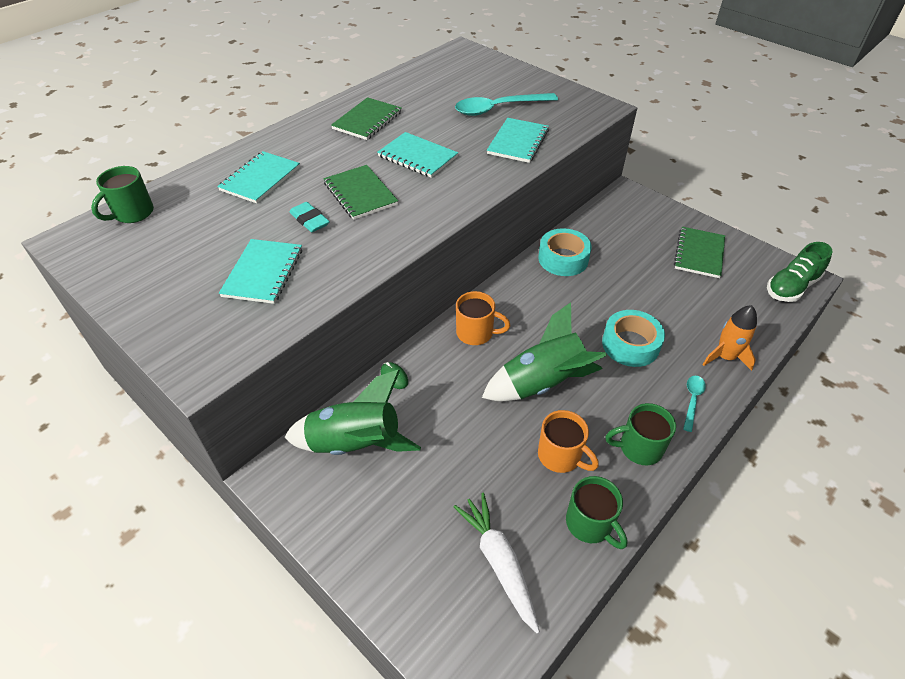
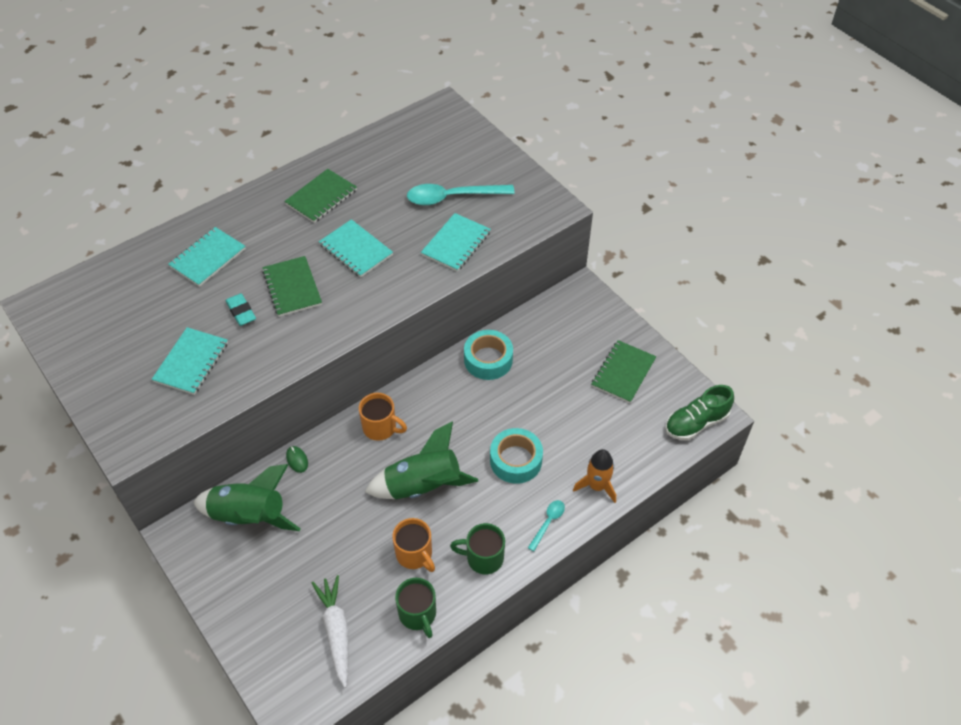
camera: 10 degrees right, 5 degrees up
(132, 213) = (93, 283): green mug -> none

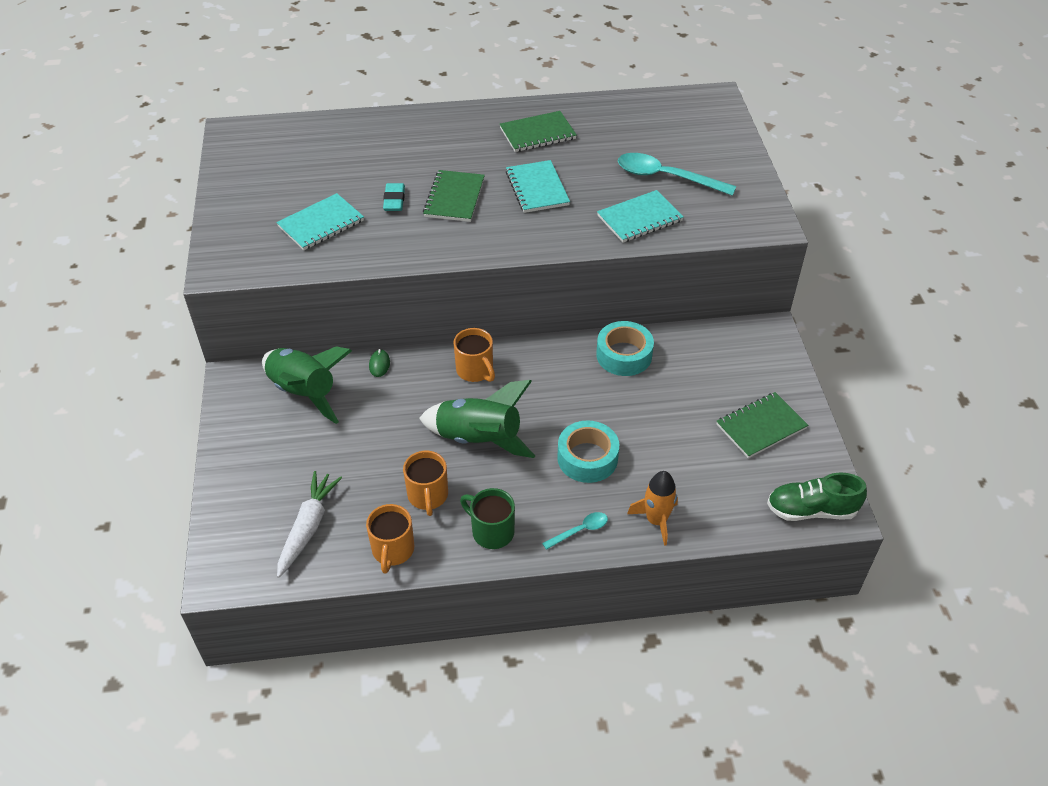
camera: 30 degrees right, 5 degrees down
(208, 258) = (398, 146): turquoise notebook -> none
(418, 614) = (393, 550): green mug -> orange mug

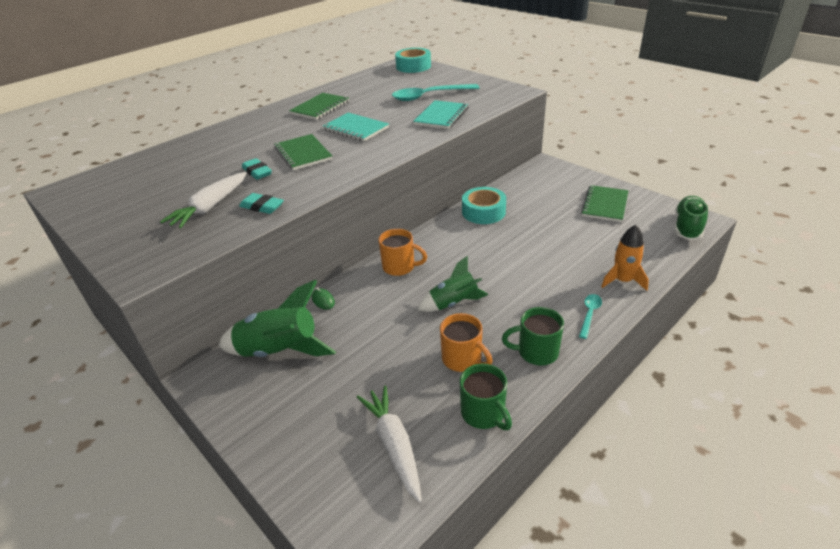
camera: 35 degrees left, 10 degrees down
(321, 224) = (210, 207): turquoise notebook -> white carrot
(359, 249) = (262, 207): none -> turquoise eraser
(393, 550) = (484, 413): orange mug -> green mug
(479, 439) = (453, 303): green rocket -> green rocket, size x0.64
(587, 458) = (536, 273): turquoise tape -> turquoise tape (413, 66)
(811, 510) = (687, 227): green shoe -> green shoe turned 150 degrees clockwise

